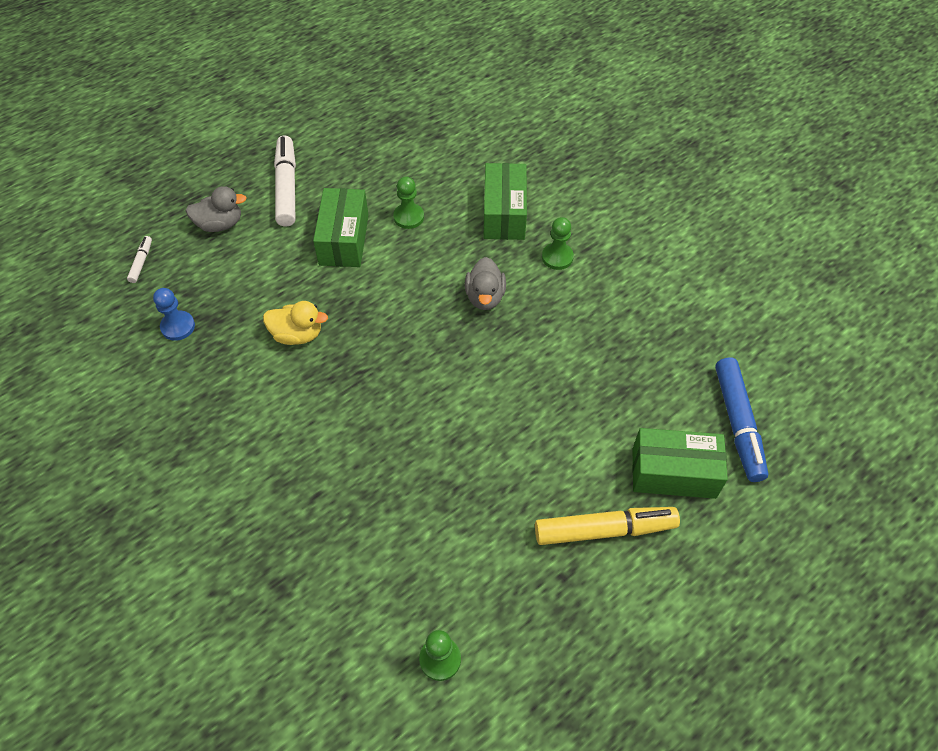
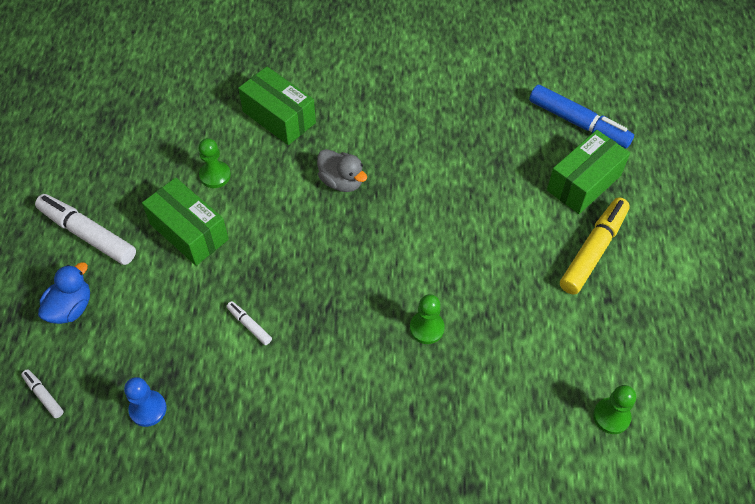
camera: 50 degrees left, 0 degrees up
(220, 224) = (71, 308): grey duck -> blue duck
(297, 335) = (249, 325): yellow duck -> white marker
(557, 257) = (352, 116): green pawn -> green pawn (427, 328)

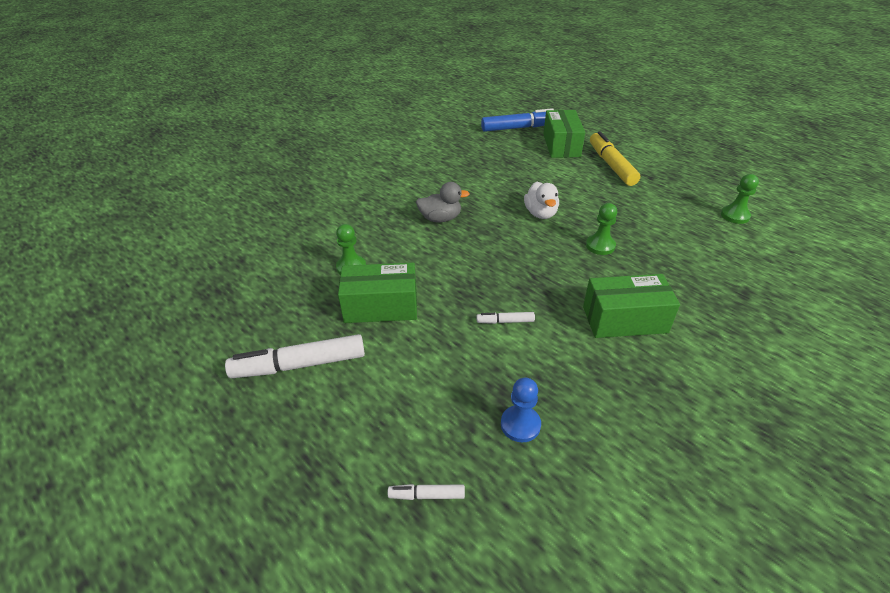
camera: 45 degrees left, 15 degrees down
(71, 308) = (357, 419): blue duck -> none
(279, 117) = (349, 215): green box -> green box (624, 319)
(431, 249) = (540, 213): none -> white duck

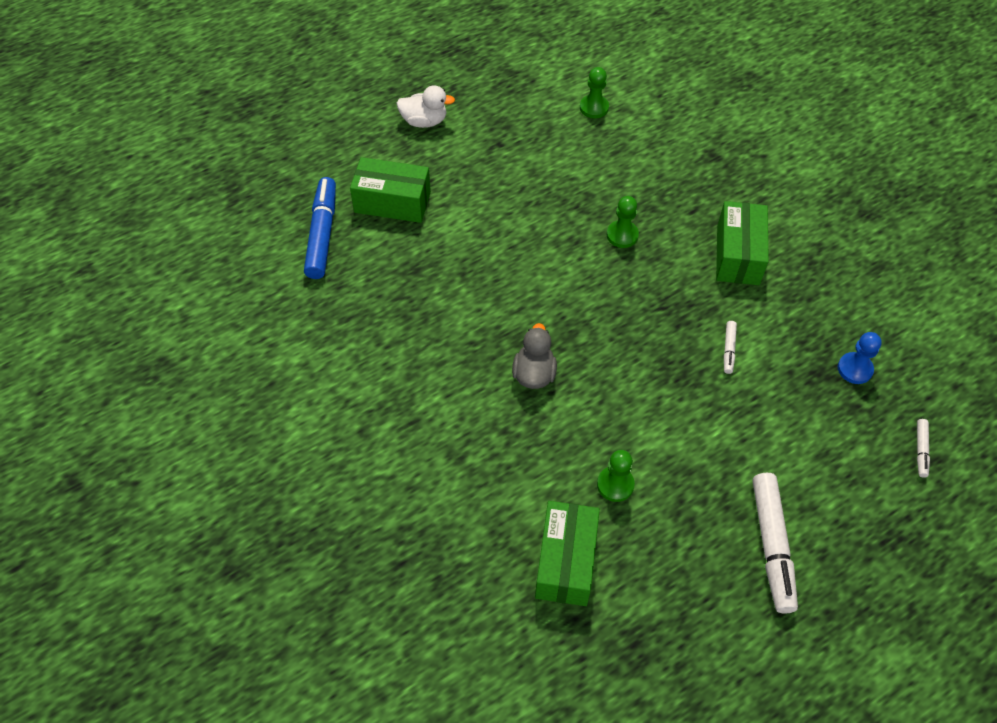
camera: 80 degrees left, 15 degrees up
(381, 306) = (691, 459): green box -> green box (565, 561)
(540, 213) = (548, 270): white duck -> white duck (424, 121)
(611, 165) = (460, 169): yellow marker -> none

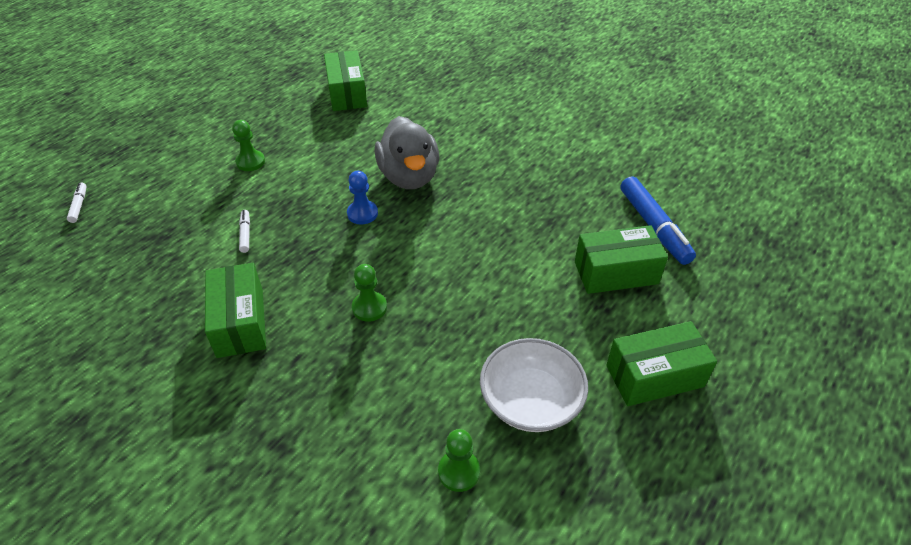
camera: 160 degrees right, 10 degrees down
(424, 121) = (654, 376): white duck -> green box
(524, 132) = (530, 401): none -> white bowl
(534, 374) = (409, 176): grey duck -> grey duck, size x1.69
(615, 484) = (324, 132): green pawn -> green pawn (250, 162)
(772, 545) = (208, 129): white marker -> none
(854, 369) = (126, 249): blue pawn -> blue pawn (362, 213)

